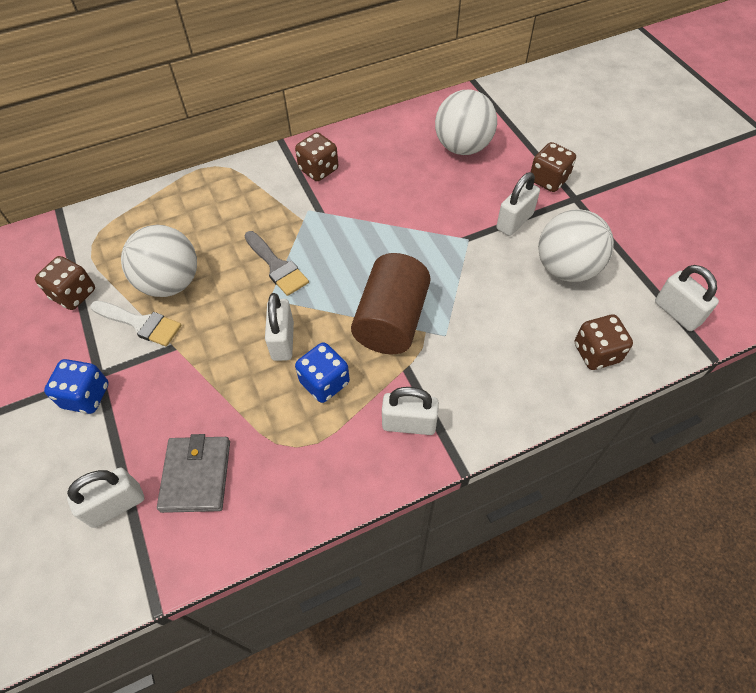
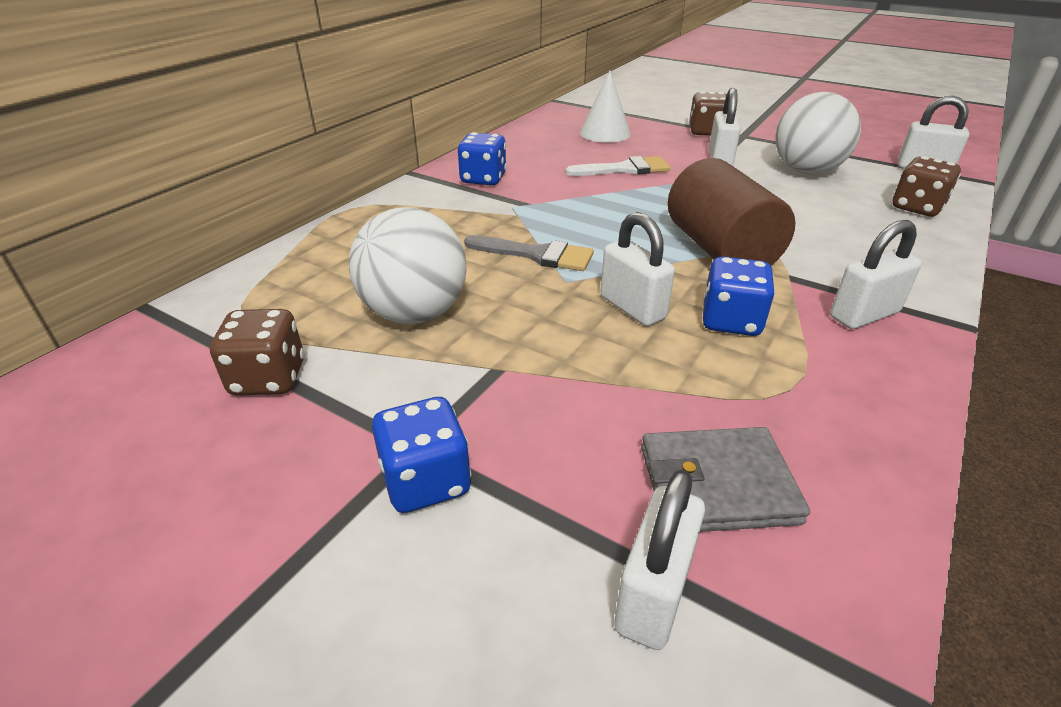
camera: 35 degrees left, 20 degrees down
(141, 323) = (419, 366): white brush -> white brush (625, 169)
(196, 475) = (717, 484): grey wallet -> grey wallet turned 60 degrees counterclockwise
(318, 170) = (483, 179): brown dice -> blue dice
(462, 147) = (605, 133): white ball -> white cone

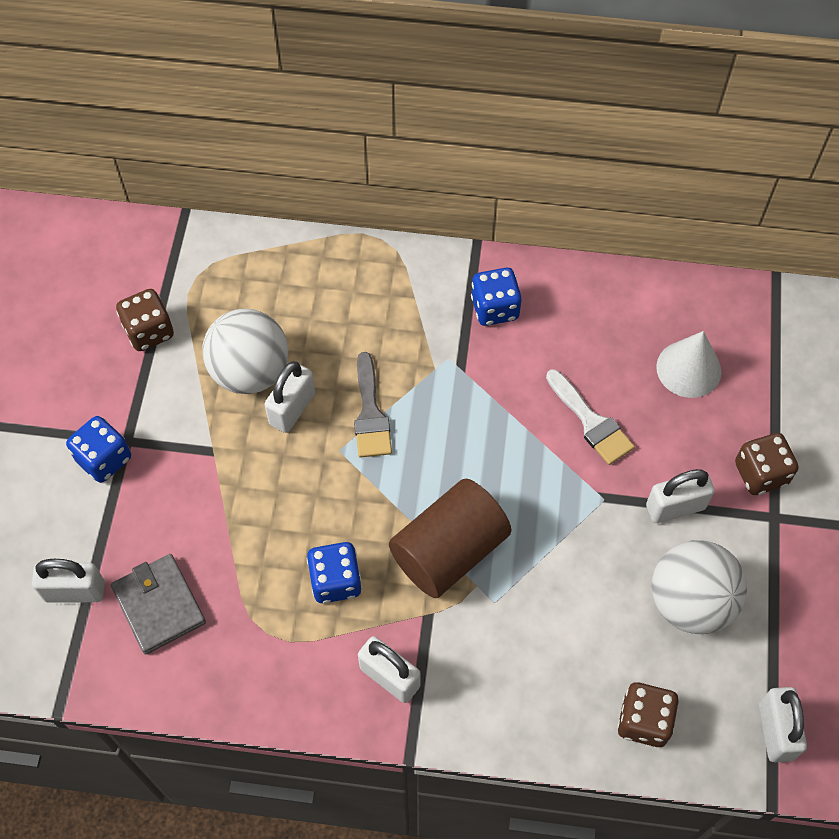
camera: 65 degrees right, 25 degrees up
(632, 308) = (323, 508): white padlock -> white padlock (292, 409)

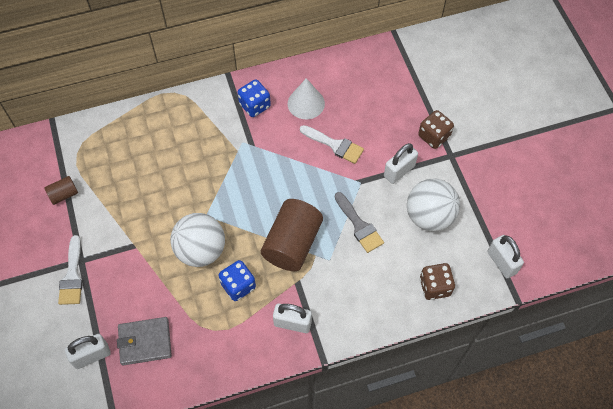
camera: 25 degrees left, 0 degrees up
(104, 459) = (72, 276): blue dice -> white brush
(149, 331) = (64, 194): brown dice -> brown cylinder
(159, 605) = (145, 342): grey wallet -> grey wallet turned 45 degrees counterclockwise
(250, 372) = (134, 193): white ball -> white ball (201, 250)
(292, 409) = (168, 204): white padlock -> none
(370, 414) = (214, 189): grey brush -> grey brush (359, 225)
(688, 369) = (372, 97): white cone -> white cone (306, 103)

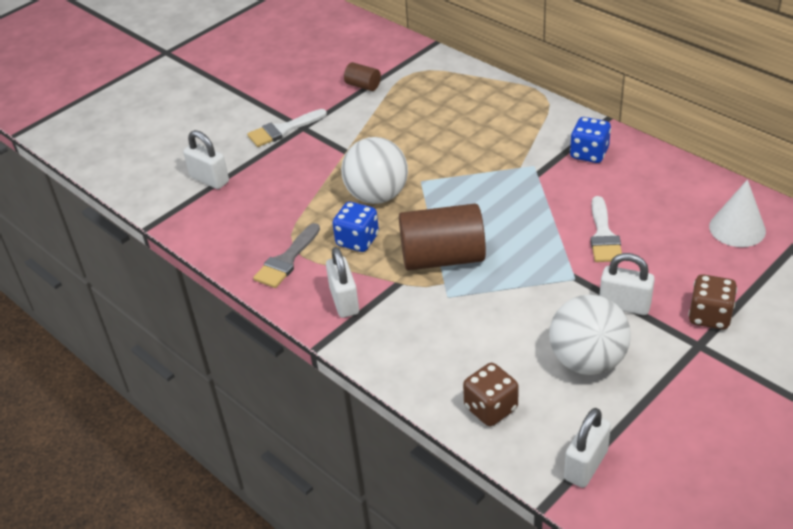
camera: 65 degrees right, 20 degrees down
(145, 342) = (246, 206): grey wallet -> none
(306, 103) = (634, 189): white cone -> white cone (737, 228)
(359, 225) = (515, 302): grey brush -> grey brush (286, 260)

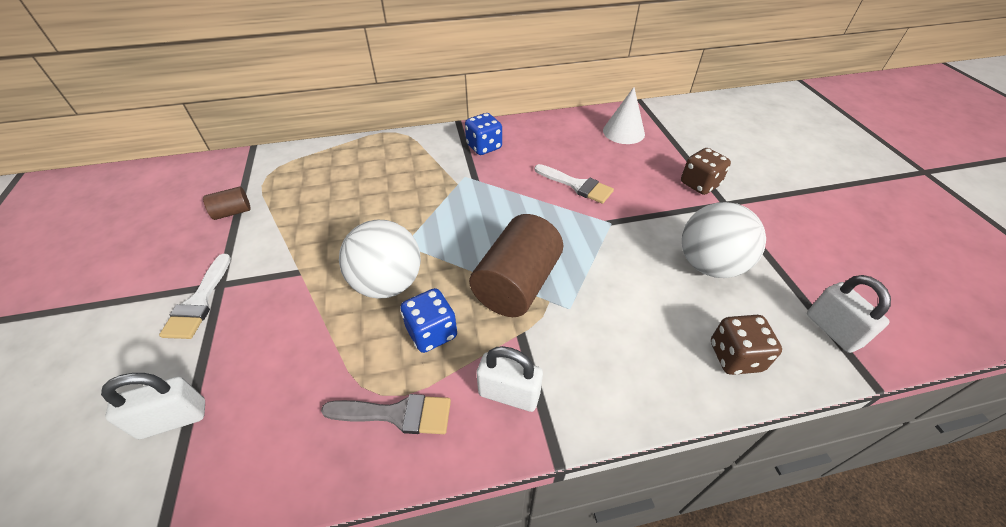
camera: 60 degrees left, 5 degrees up
(286, 260) = (397, 414): grey brush -> grey brush turned 60 degrees counterclockwise
(624, 305) = (660, 214): white padlock -> none

